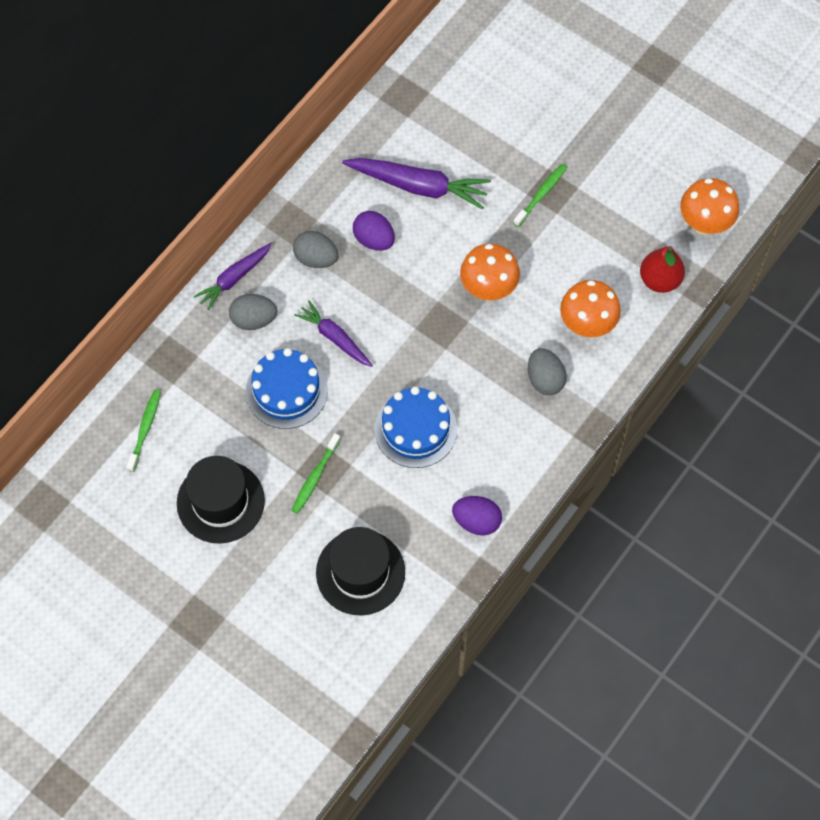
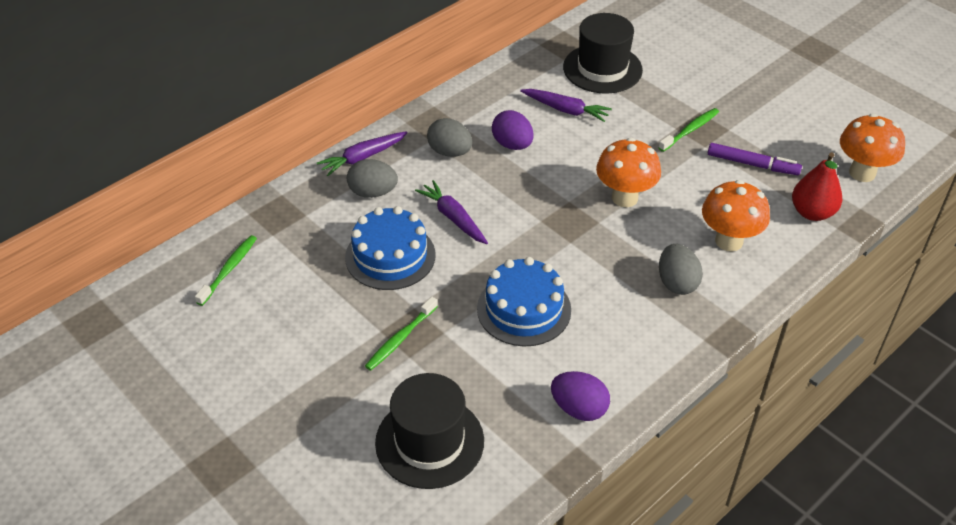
camera: 10 degrees right, 20 degrees down
(220, 502) = (288, 347): black hat -> black hat (602, 69)
(418, 186) = (565, 110): purple carrot -> purple carrot, size x0.62
(603, 229) = (752, 164): none -> purple marker

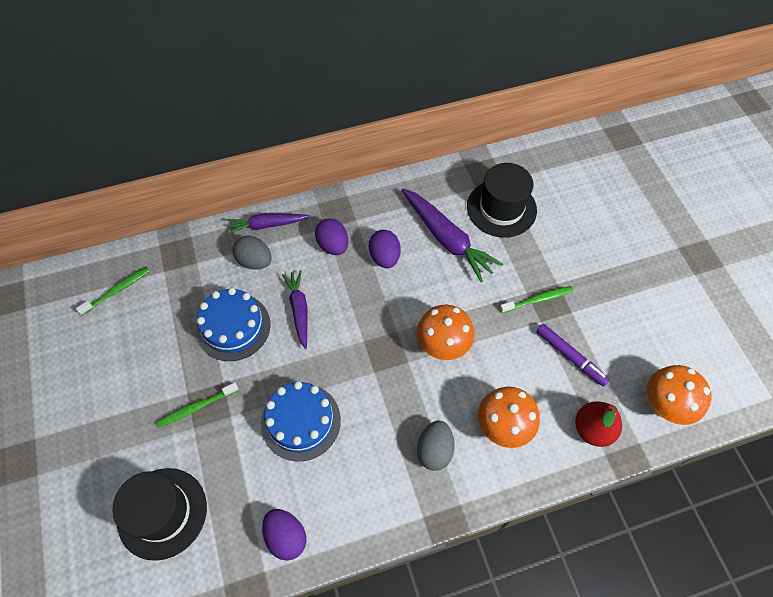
camera: 25 degrees right, 15 degrees up
(450, 152) = (333, 245): grey egg -> purple egg
(565, 110) = (447, 239): purple carrot -> purple carrot, size x1.60

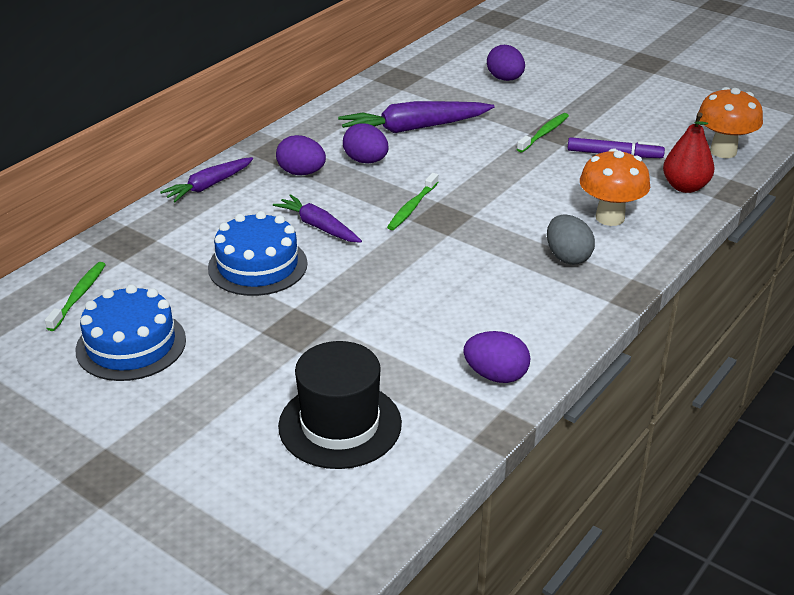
camera: 35 degrees left, 25 degrees down
(196, 407) = (285, 336): green toothbrush -> green toothbrush (412, 207)
(255, 261) = (226, 214): grey egg -> none
(301, 421) = (413, 296): blue cake -> blue cake (131, 345)
(442, 346) = (494, 193): orange mushroom -> none
(447, 239) = (414, 128): purple carrot -> purple carrot turned 150 degrees clockwise
(501, 208) = (442, 93): black hat -> none
(563, 217) = (505, 79): none -> purple egg

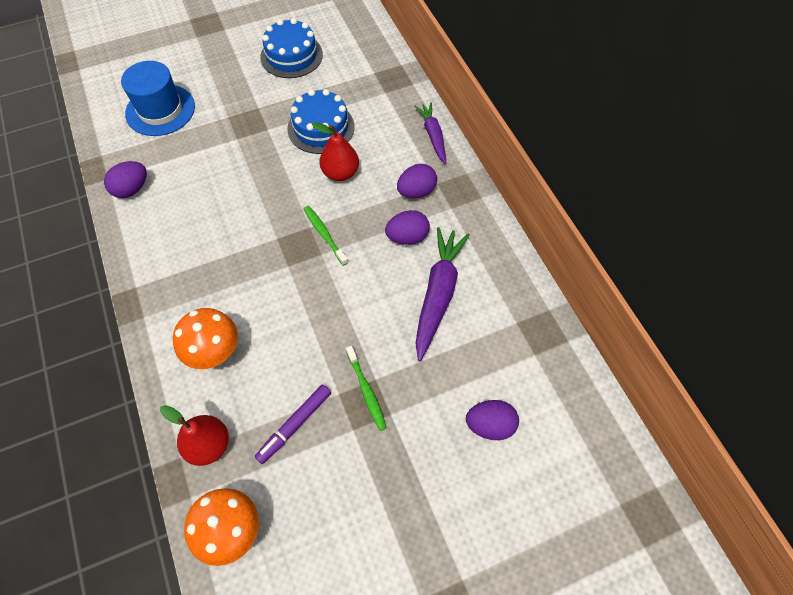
camera: 120 degrees right, 25 degrees up
(78, 296) = (352, 47): green toothbrush -> none
(318, 226) = (340, 173): purple carrot -> red pear
(340, 425) = (160, 110): black hat -> blue hat
(567, 257) = (196, 293): grey egg -> none

